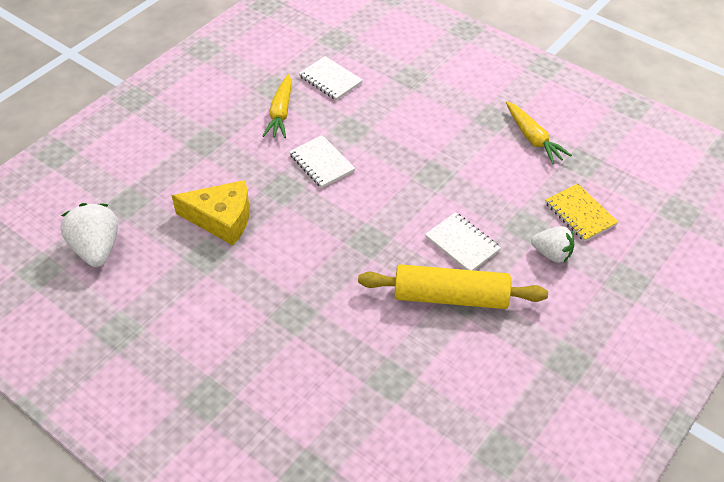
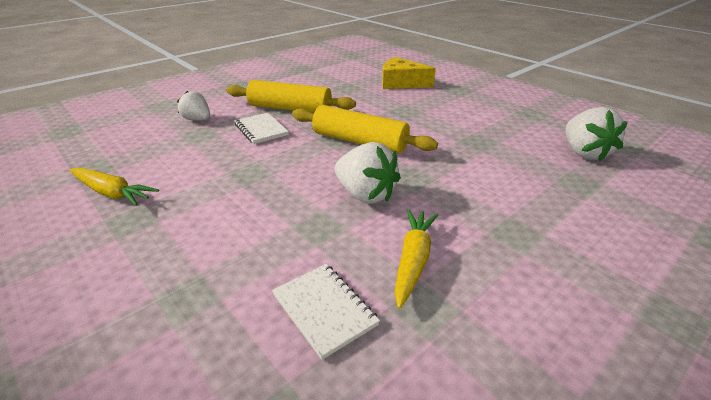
camera: 170 degrees left, 15 degrees down
(221, 219) = (471, 161): yellow cheese -> yellow cheese (401, 83)
(322, 163) = (365, 195): white notebook -> white strawberry
(341, 236) = (360, 142): none -> yellow rolling pin
(533, 138) = (112, 193): yellow carrot -> yellow carrot turned 135 degrees clockwise
(580, 214) = (147, 136): yellow notebook -> none

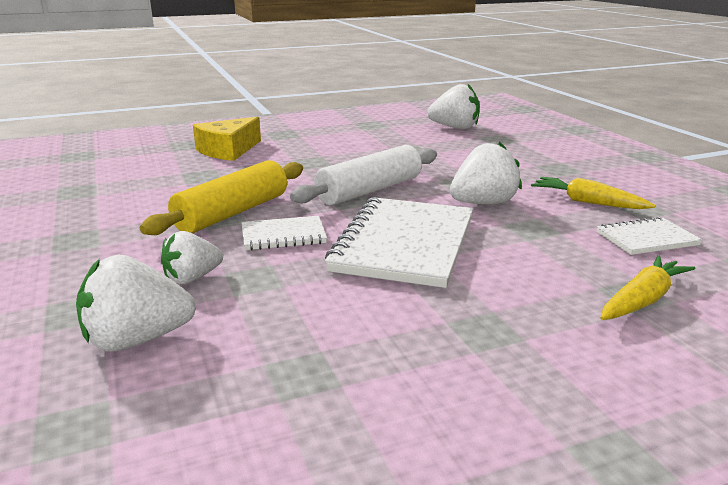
camera: 70 degrees left, 10 degrees down
(112, 193) = (403, 348): yellow carrot -> yellow carrot (642, 300)
(133, 124) = (137, 340): none -> white strawberry
(261, 171) = (404, 244): none -> white notebook
(360, 142) = (369, 190): yellow rolling pin -> white rolling pin

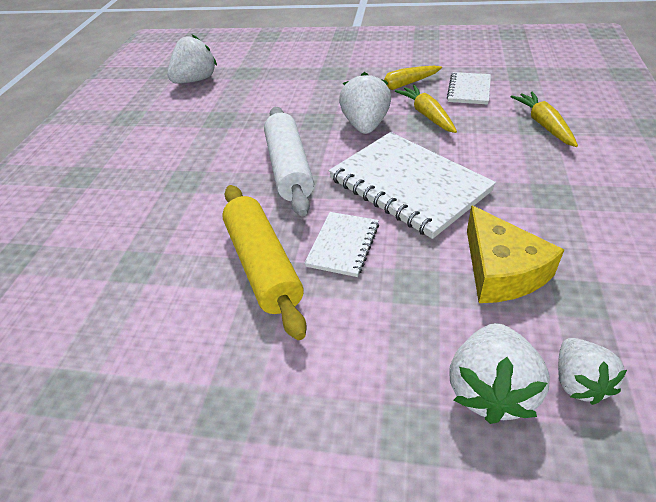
camera: 55 degrees left, 20 degrees up
(192, 278) = (391, 326): white strawberry -> white strawberry (578, 382)
(228, 150) = (80, 227): yellow cheese -> yellow cheese (501, 270)
(550, 227) = (427, 115): none -> yellow carrot

